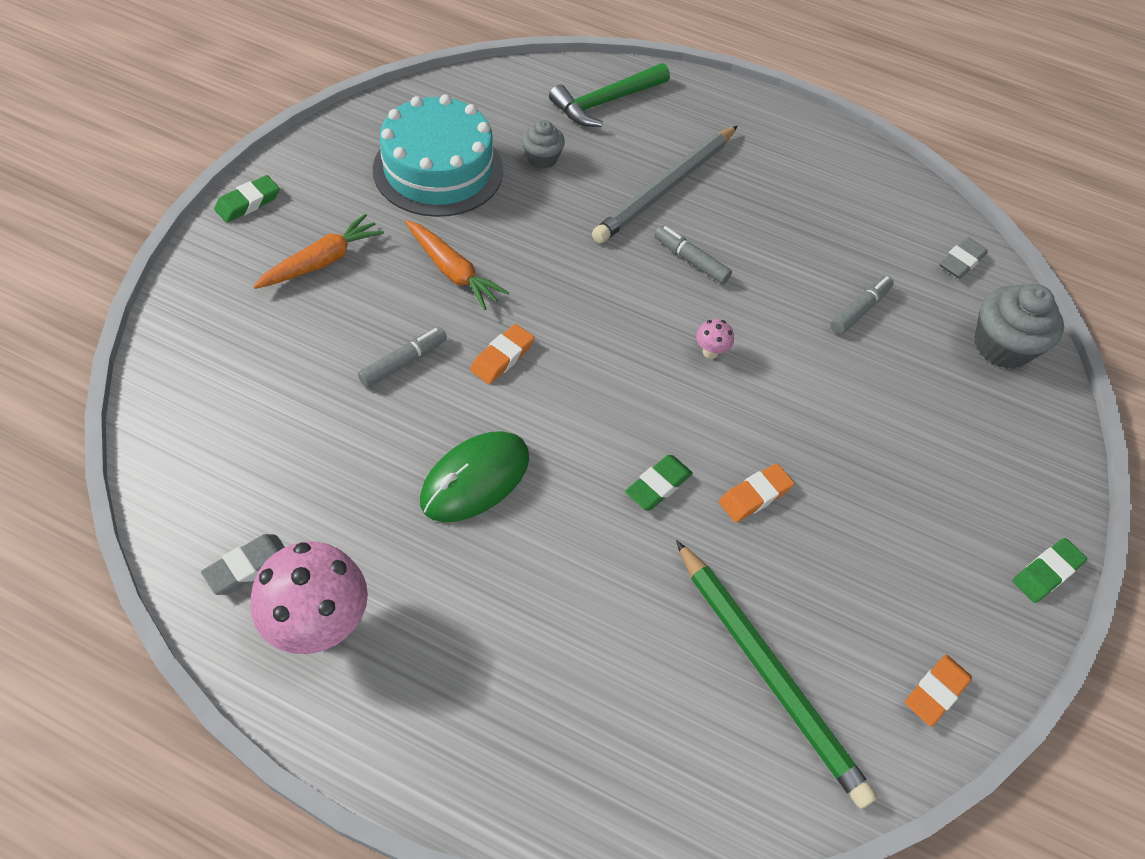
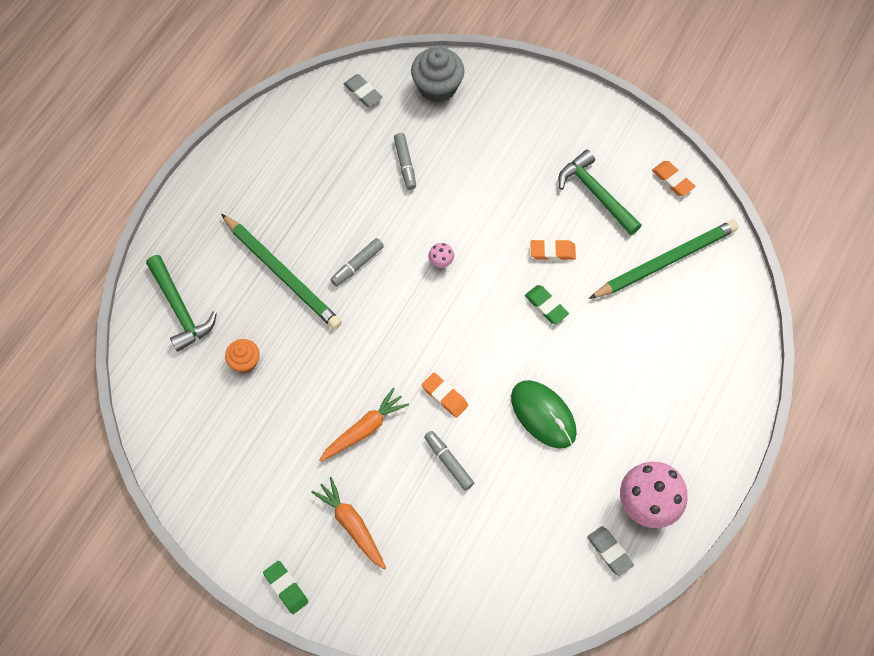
camera: 80 degrees left, 10 degrees up
(438, 170) = (254, 441): turquoise cake -> none
(542, 158) = (245, 361): grey cupcake -> orange cupcake
(666, 187) = (282, 274): grey pencil -> green pencil
(754, 496) = (552, 251): orange eraser -> orange eraser turned 60 degrees counterclockwise
(859, 310) = (405, 164): grey marker -> grey marker turned 150 degrees counterclockwise
(876, 562) = (595, 193): none -> green hammer
(1046, 572) = (600, 107): green eraser -> none

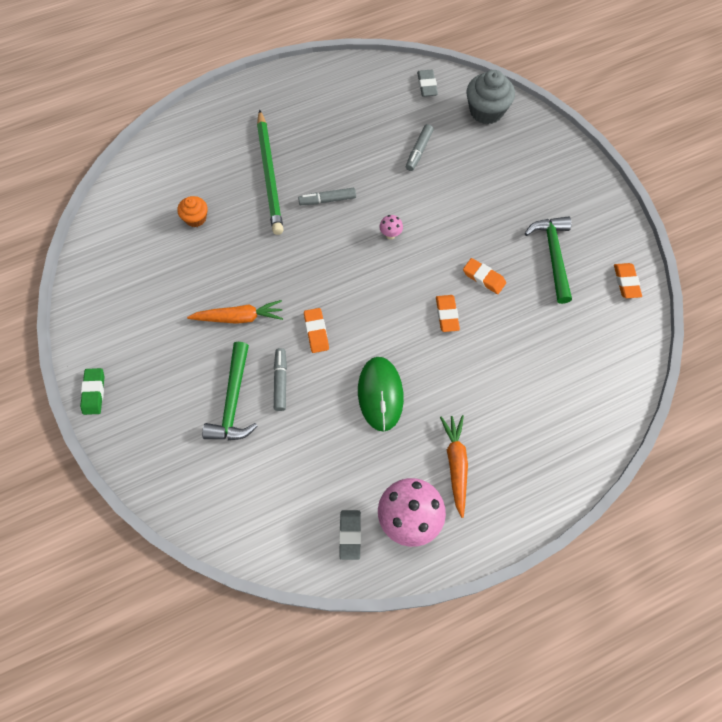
camera: 35 degrees right, 0 degrees up
(180, 309) = (182, 157): green hammer -> green hammer (233, 401)
(351, 525) = (175, 379): orange carrot -> orange carrot (456, 464)
(546, 306) = (447, 315): green eraser -> orange eraser
(665, 262) = (572, 340): green pencil -> none

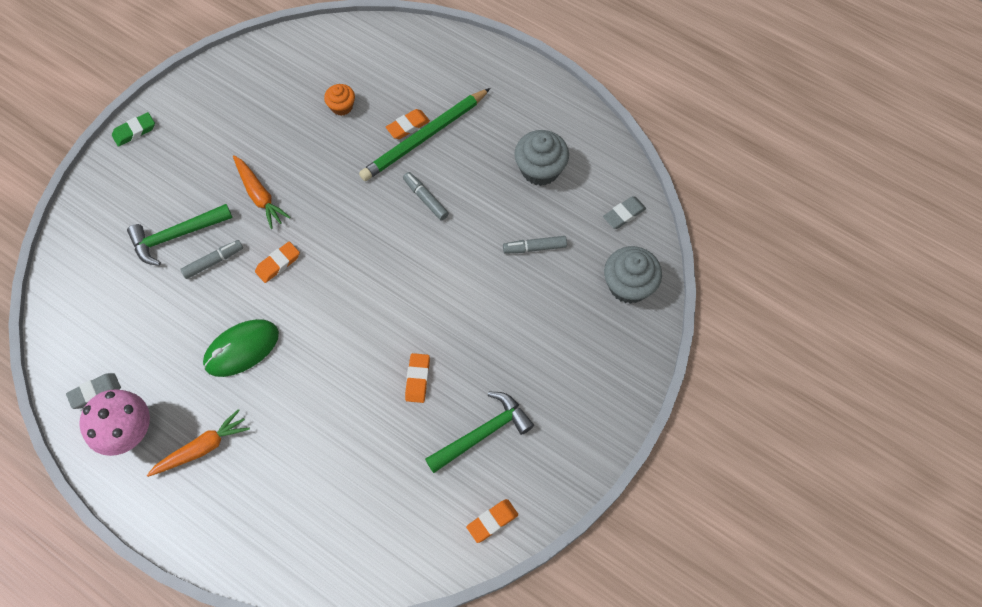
camera: 60 degrees right, 0 degrees up
(354, 115) = (540, 169): none -> grey cupcake
(390, 235) = (418, 272): pink mushroom -> none
(447, 315) = (356, 365): orange eraser -> orange eraser (408, 126)

